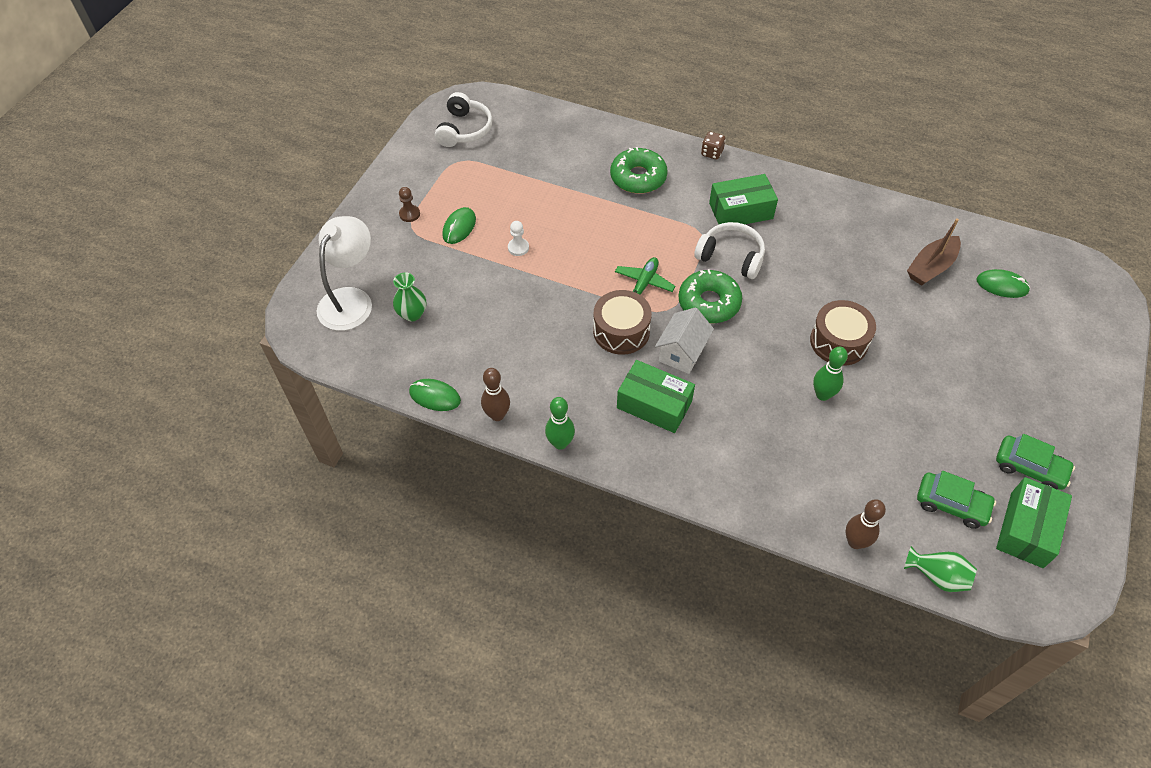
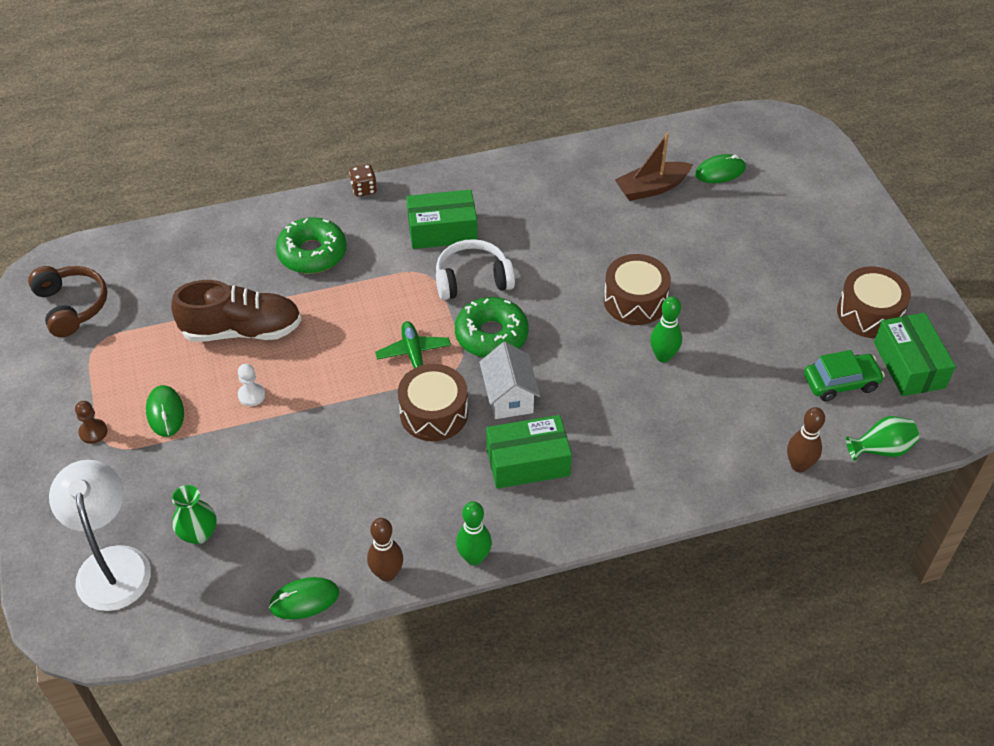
camera: 40 degrees left, 5 degrees down
(464, 129) = (71, 306): white headphones -> brown headphones
(549, 203) = (242, 330): none -> brown shoe
(740, 211) = (442, 230): green box -> green box turned 45 degrees clockwise
(931, 267) = (652, 188): brown boat -> brown boat turned 60 degrees clockwise
(1029, 468) = (869, 313): green car -> brown drum

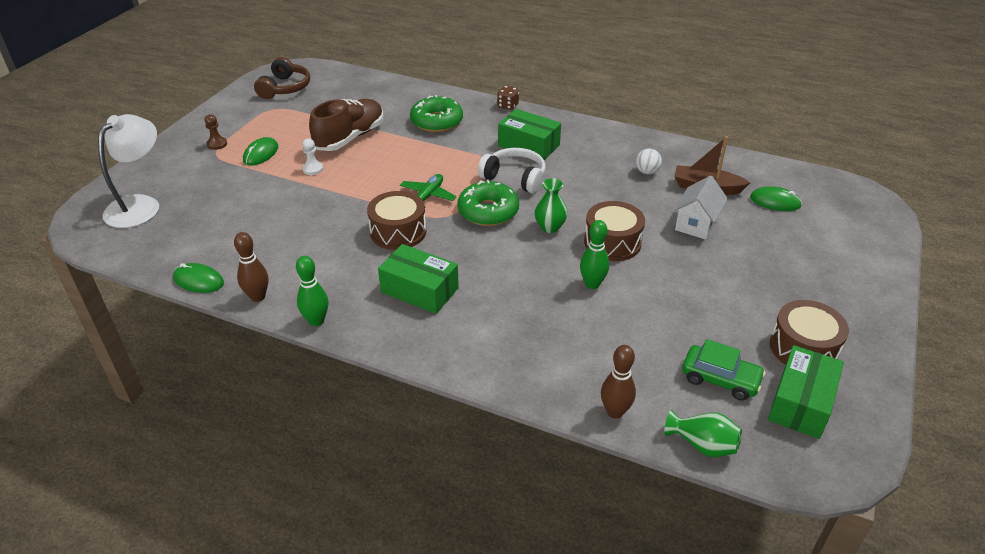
camera: 40 degrees right, 10 degrees down
(198, 533) = (196, 216): green vase -> green vase (550, 227)
(242, 330) = (350, 138): brown shoe -> brown shoe turned 90 degrees counterclockwise
(509, 397) = (455, 249): white house -> white house (696, 224)
(584, 199) = (647, 172): none -> white ball

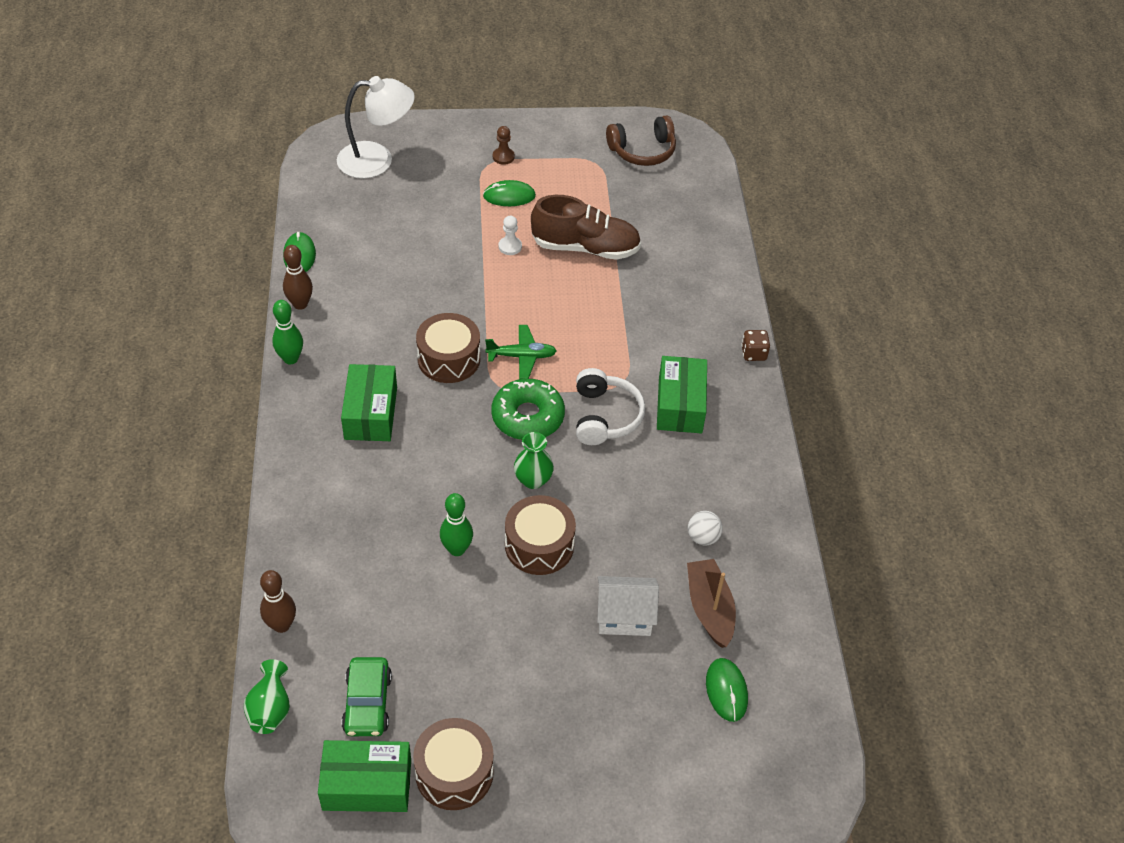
camera: 60 degrees right, 10 degrees up
(437, 121) = (670, 304): green donut -> none

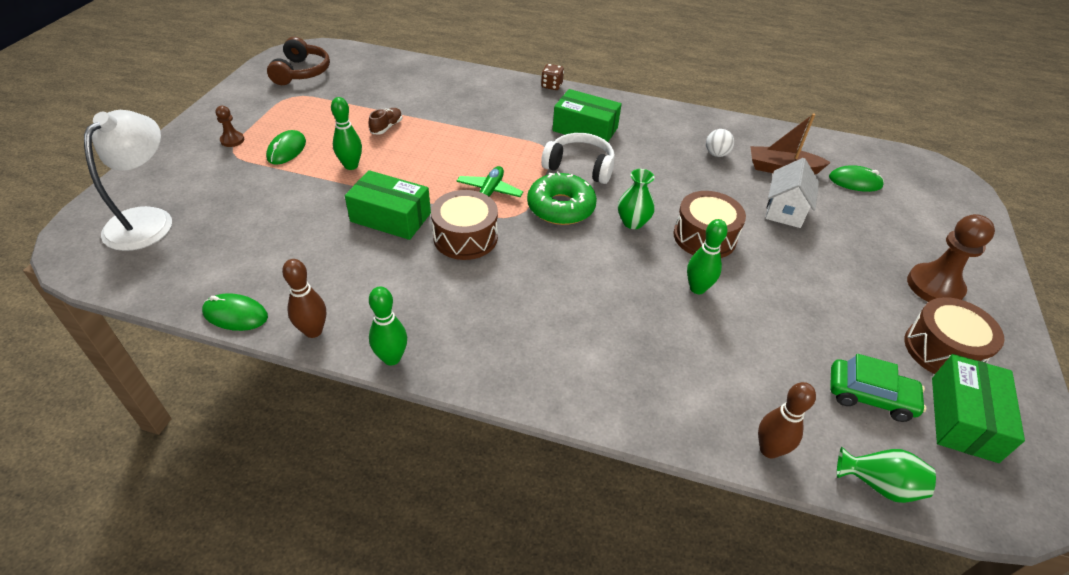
camera: 70 degrees left, 5 degrees down
(370, 413) = (506, 309): green box -> green box (390, 217)
(510, 246) = (351, 166): white pawn -> green bowling pin
(556, 772) = (934, 286): none -> brown pawn
(585, 248) = (386, 127): brown shoe -> brown shoe, size x0.44

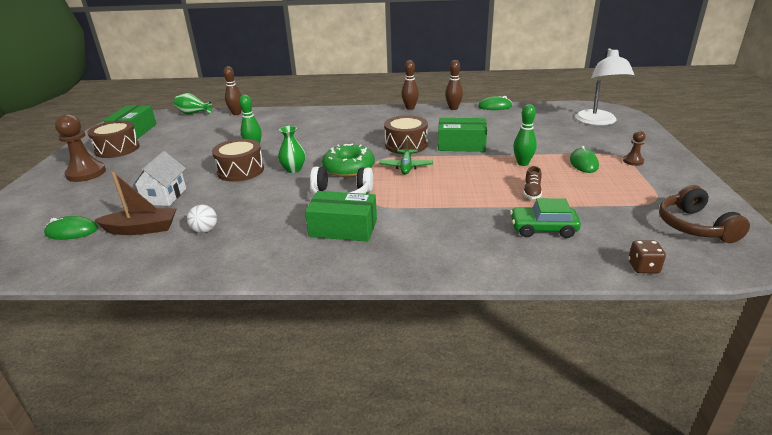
camera: 170 degrees right, 15 degrees down
(391, 358) = (410, 108): green bowling pin -> brown bowling pin
(551, 86) = (400, 274): brown dice -> brown dice (643, 267)
(870, 396) = (177, 130): green car -> green car (543, 229)

